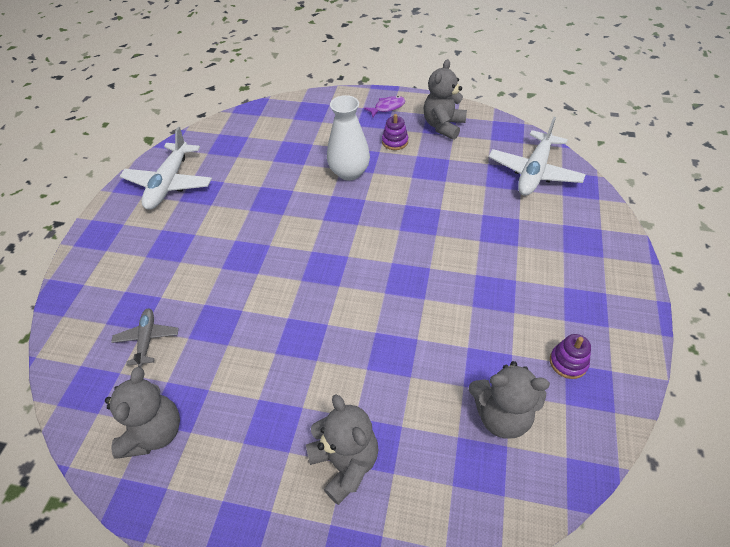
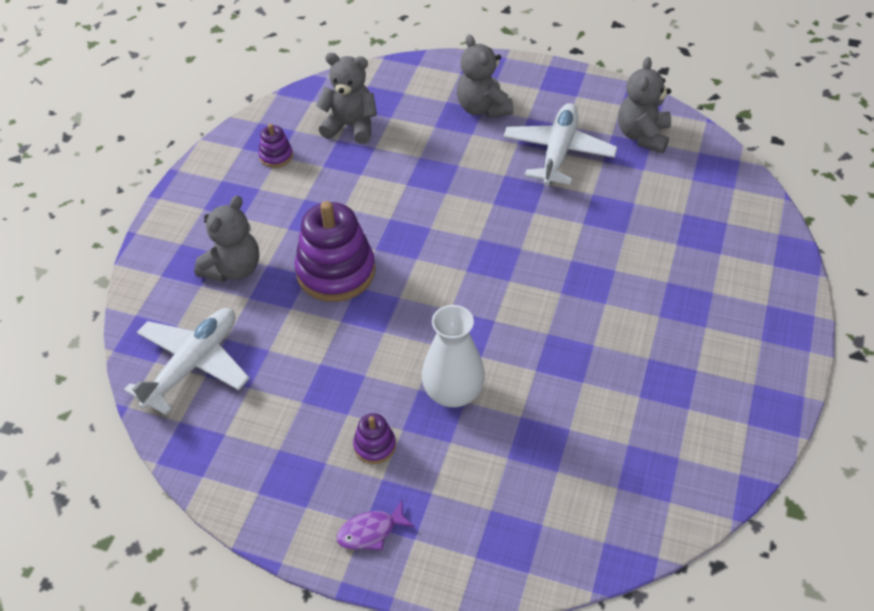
camera: 175 degrees left, 0 degrees up
(147, 339) = (676, 204): grey plane -> none
(169, 184) = (721, 400): white plane -> white plane (558, 152)
(443, 126) = (288, 472): grey teddy bear -> grey teddy bear (233, 269)
(457, 244) = (336, 272): none -> purple stacking toy

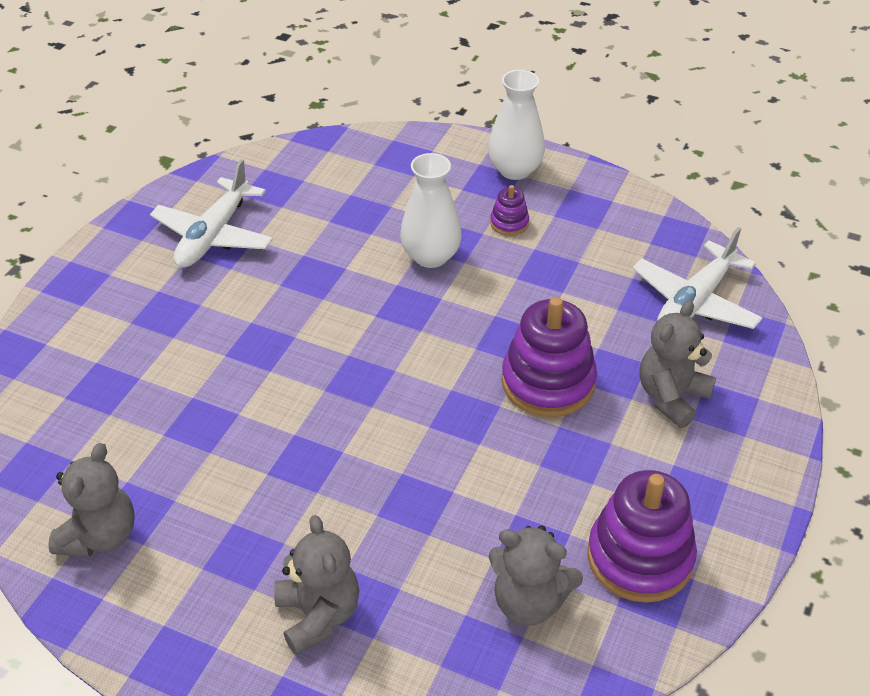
camera: 175 degrees left, 5 degrees down
(276, 156) = (640, 557): purple stacking toy -> purple stacking toy, size x2.13
(371, 531) = (515, 170): purple fish -> white vase
(558, 152) = (231, 521): white plane -> white plane (213, 235)

